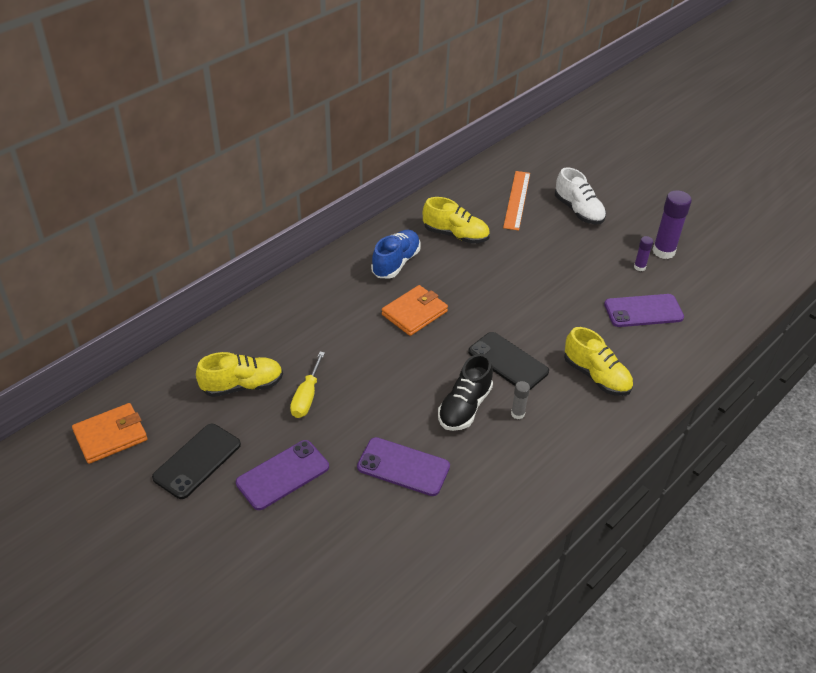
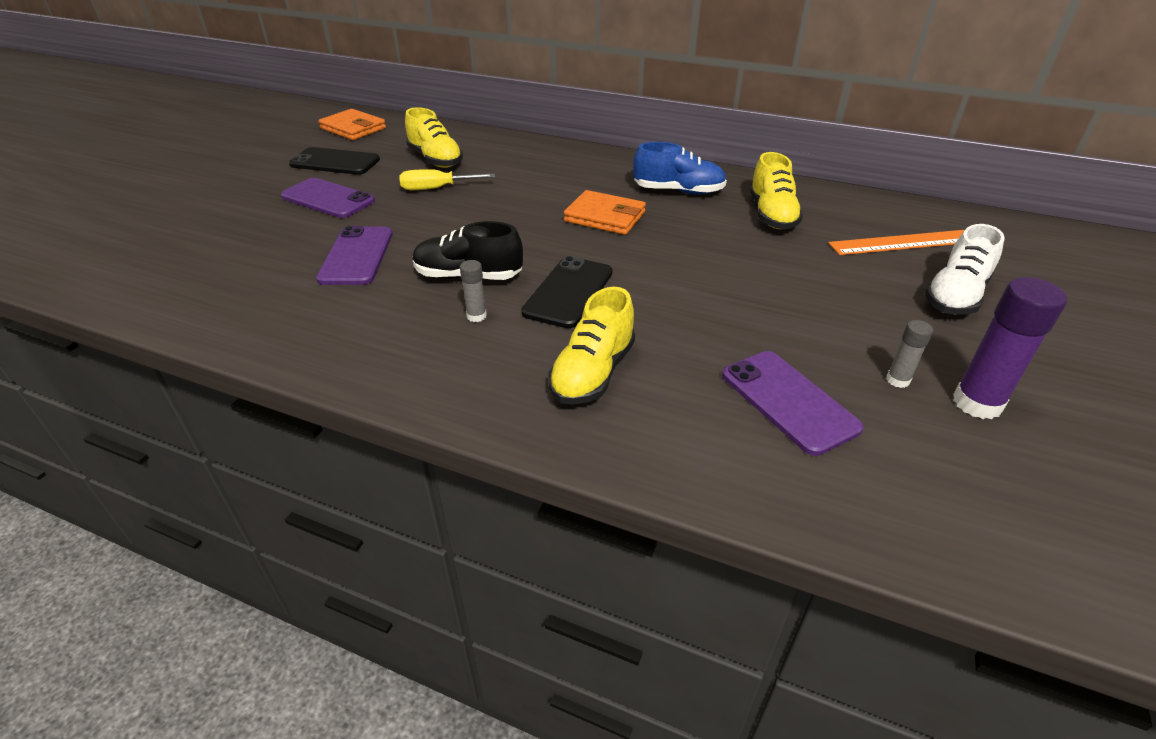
camera: 70 degrees right, 5 degrees down
(639, 267) = (897, 380): purple glue stick -> grey glue stick

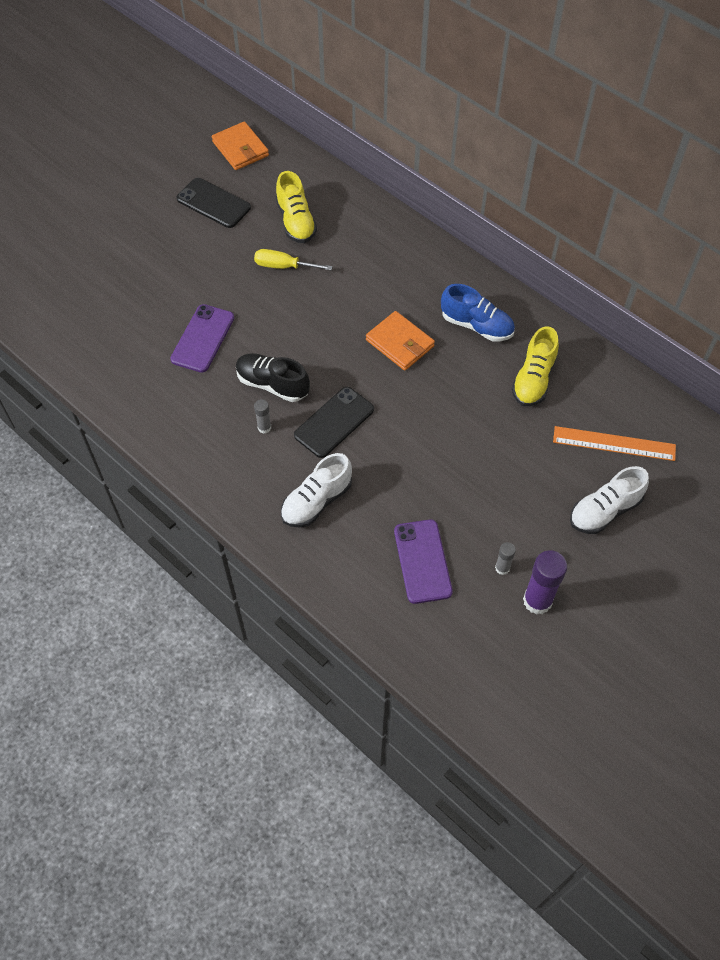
camera: 20 degrees right, 20 degrees up
(328, 199) = (197, 258): purple phone -> none
(593, 373) = (316, 501): yellow shoe -> white shoe

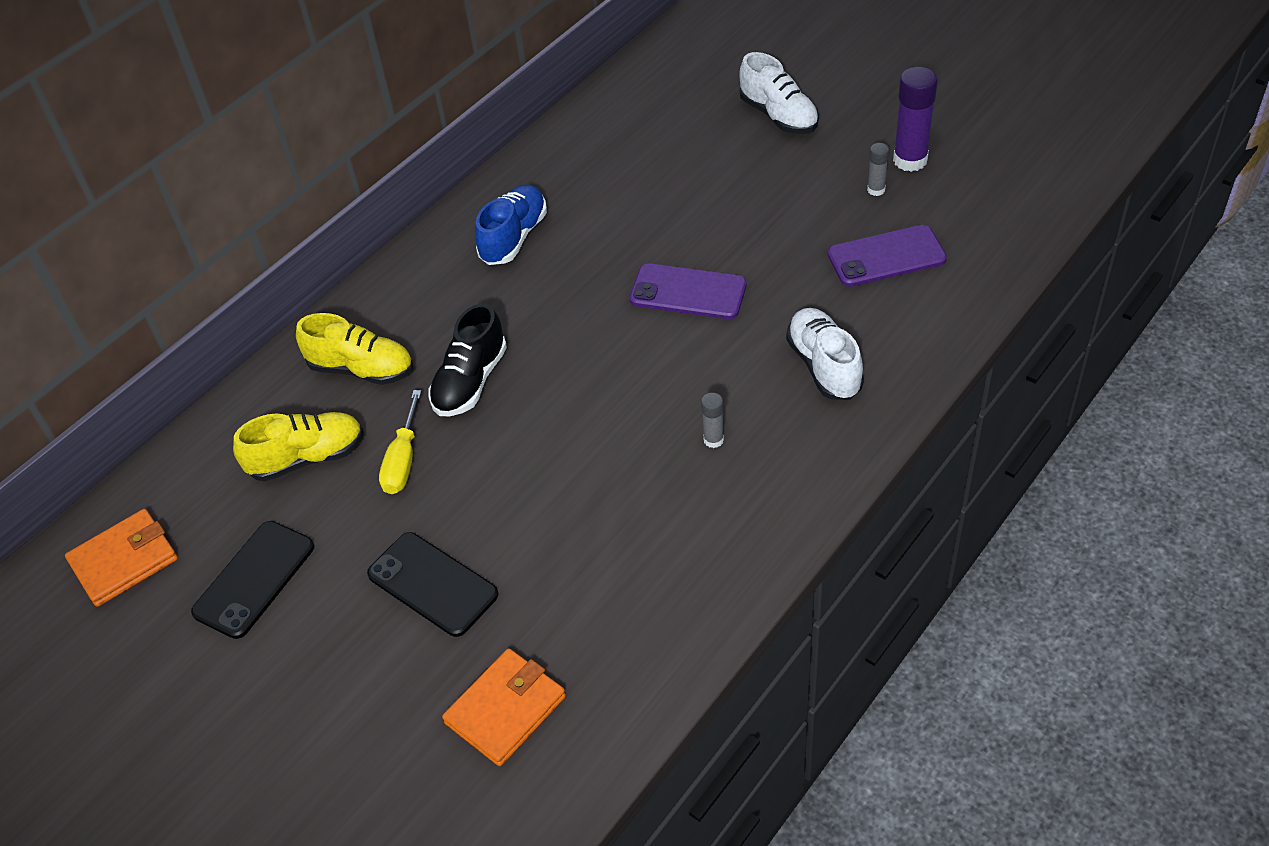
camera: 90 degrees left, 10 degrees down
(203, 338) = (554, 543): purple phone -> purple phone (688, 292)
(272, 384) = (635, 441): black shoe -> black shoe (470, 381)
(316, 501) = (824, 366): white shoe -> white shoe turned 150 degrees counterclockwise
(334, 422) = (693, 364): black phone -> black phone (432, 584)
(400, 343) = (548, 310): orange wallet -> orange wallet (505, 709)
(533, 379) = (598, 181): yellow shoe -> yellow shoe (361, 369)
(614, 443) = (685, 112): orange ruler -> none

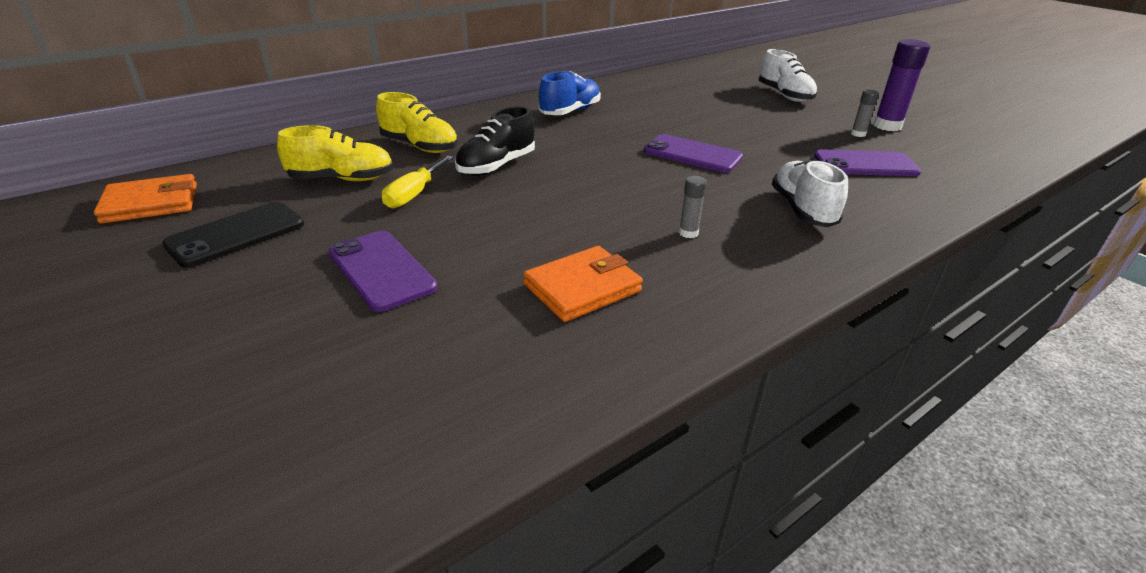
camera: 10 degrees right, 15 degrees down
(432, 584) = (381, 270): black phone -> purple phone
(505, 709) = (382, 382): orange wallet -> orange wallet (582, 288)

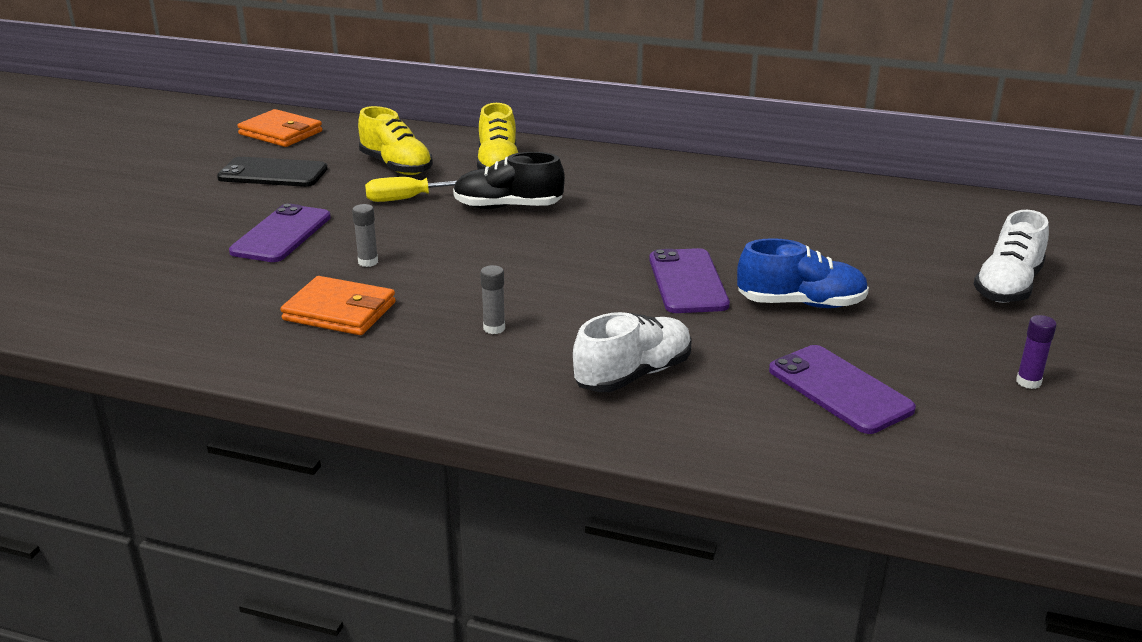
camera: 55 degrees right, 5 degrees down
(570, 112) = (695, 191): blue shoe -> blue shoe (801, 303)
(858, 134) = (949, 366): grey glue stick -> grey glue stick (368, 262)
(887, 126) = (1028, 382): purple glue stick -> purple glue stick, size x0.52

